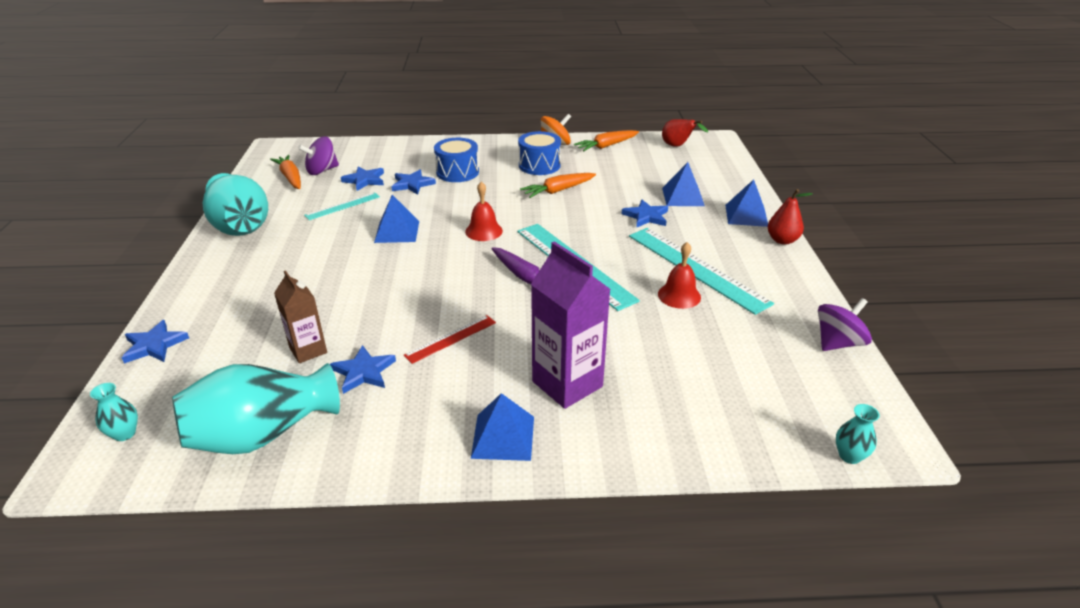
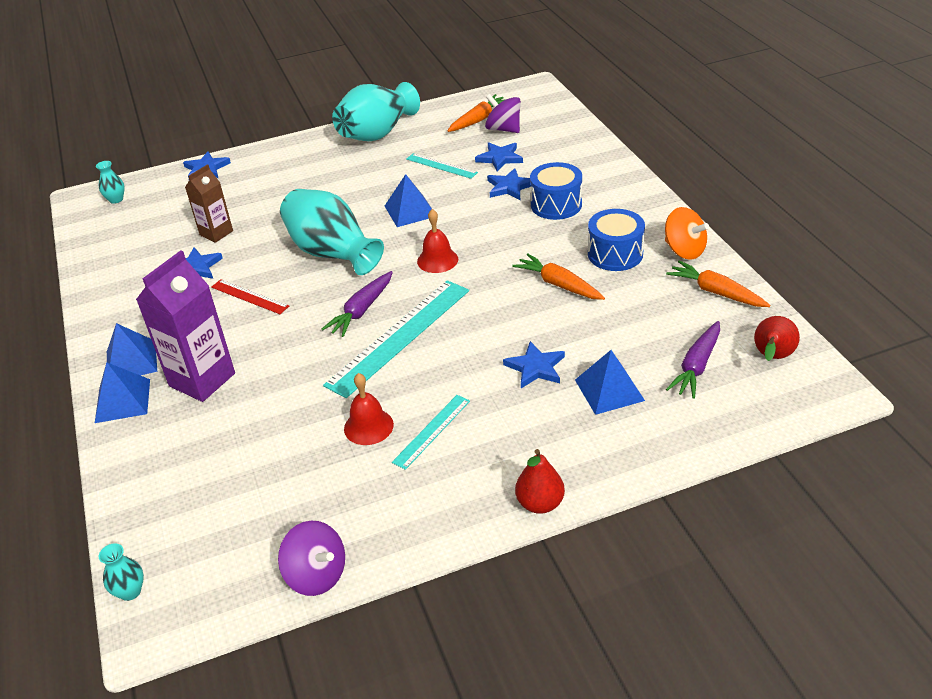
camera: 75 degrees right, 5 degrees up
(262, 434) = (121, 251): turquoise vase -> turquoise vase (332, 253)
(674, 167) = (696, 366): none -> purple carrot
(696, 268) = (432, 431): turquoise ruler -> turquoise ruler, size x0.51
(746, 215) = (592, 459): blue pyramid -> blue pyramid (123, 400)

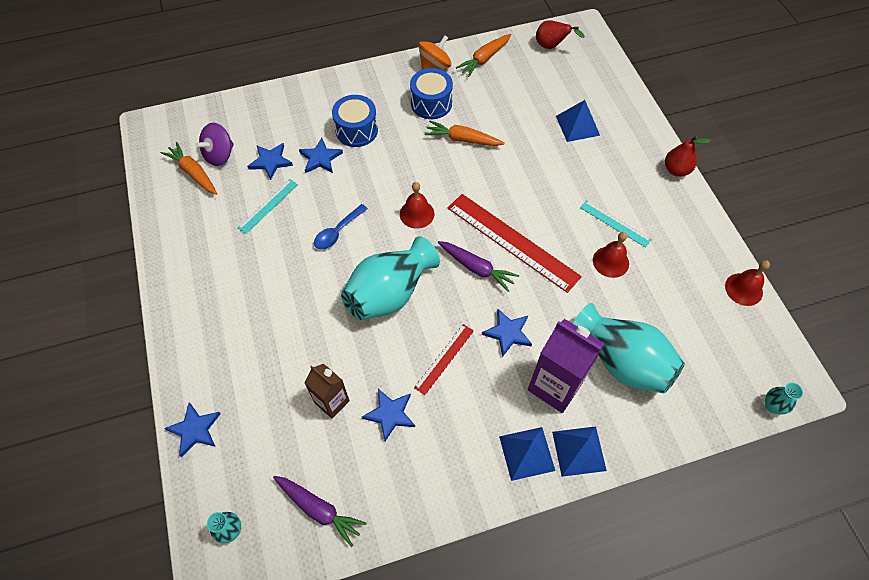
camera: 90 degrees left, 20 degrees up
(317, 575) = (743, 289): purple spinning top -> red bell
(377, 133) = (185, 258): turquoise vase -> turquoise vase (621, 361)
(399, 336) = (512, 241): turquoise ruler -> red ruler
(410, 211) = (337, 232): blue pyramid -> blue spoon
(535, 367) = (553, 161): blue star -> blue star (508, 333)
(558, 285) = (463, 139): orange carrot -> orange carrot turned 60 degrees clockwise
(696, 366) = (557, 81): purple carrot -> purple carrot (319, 509)

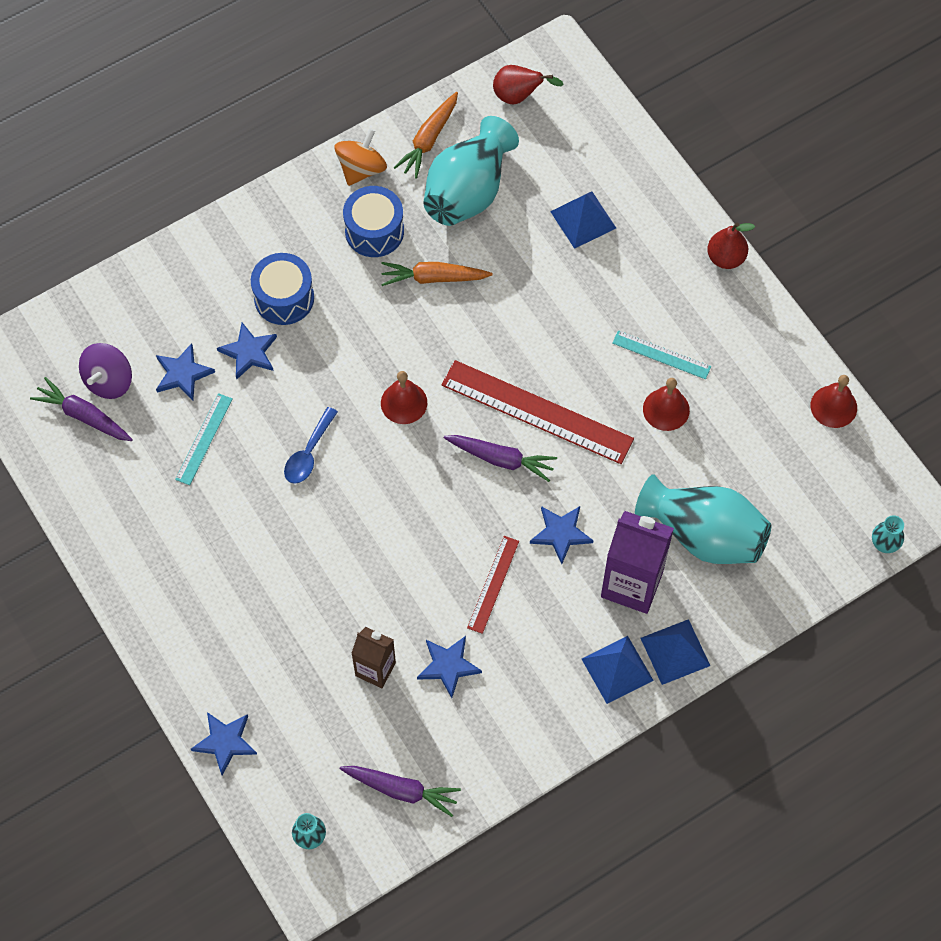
camera: 15 degrees left, 5 degrees up
(193, 173) = (83, 416): orange carrot -> purple carrot
(390, 293) = (402, 518): turquoise vase -> turquoise vase (468, 191)

